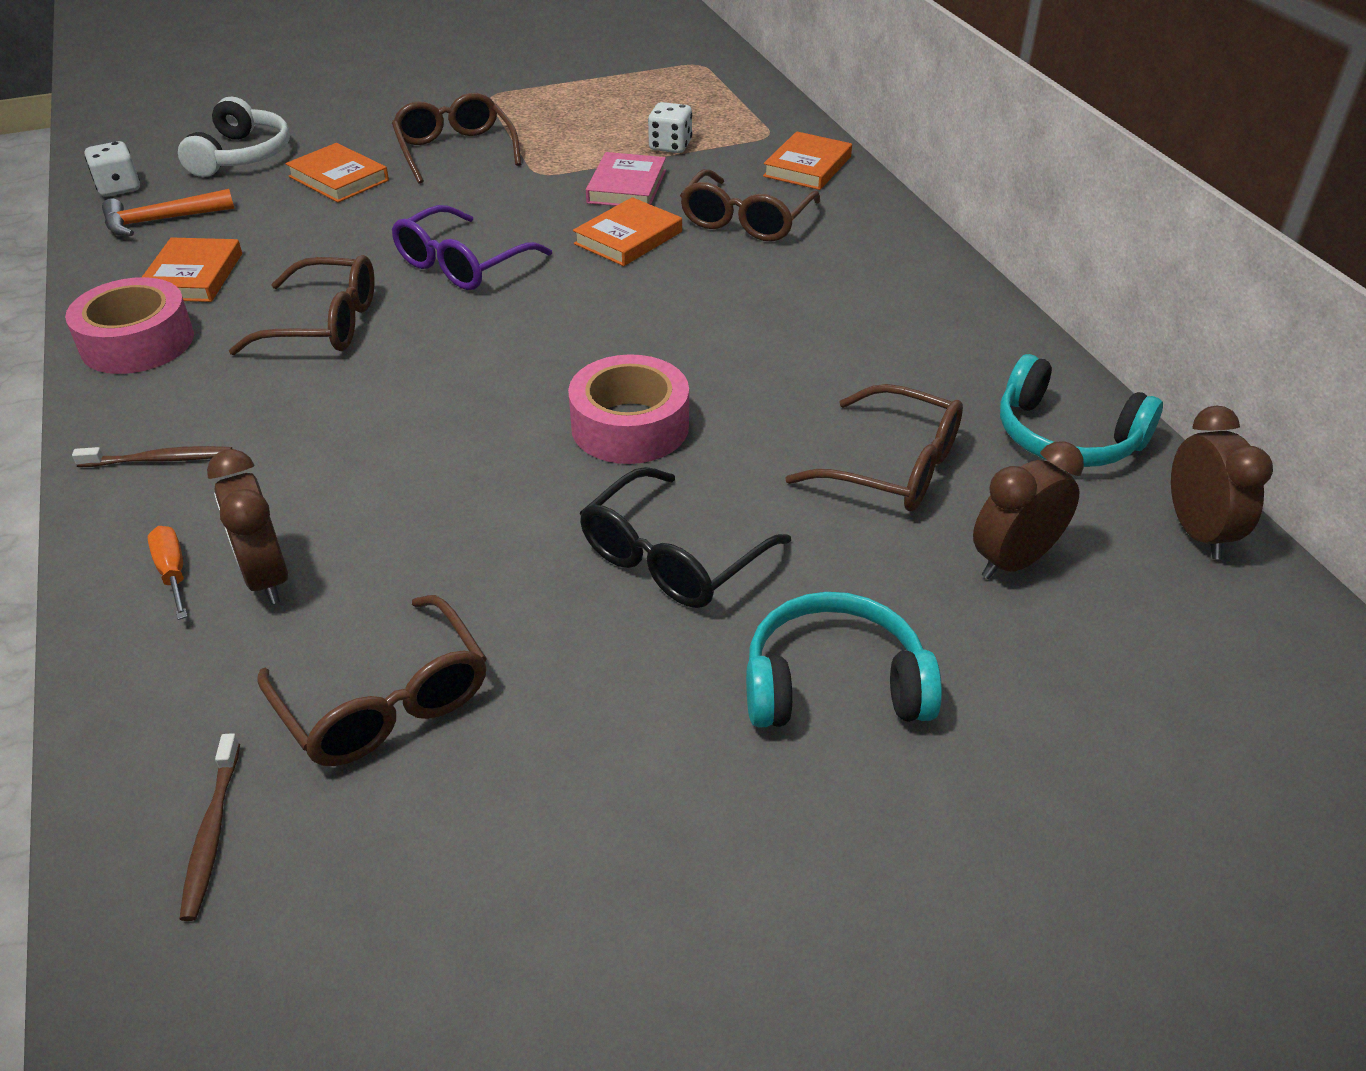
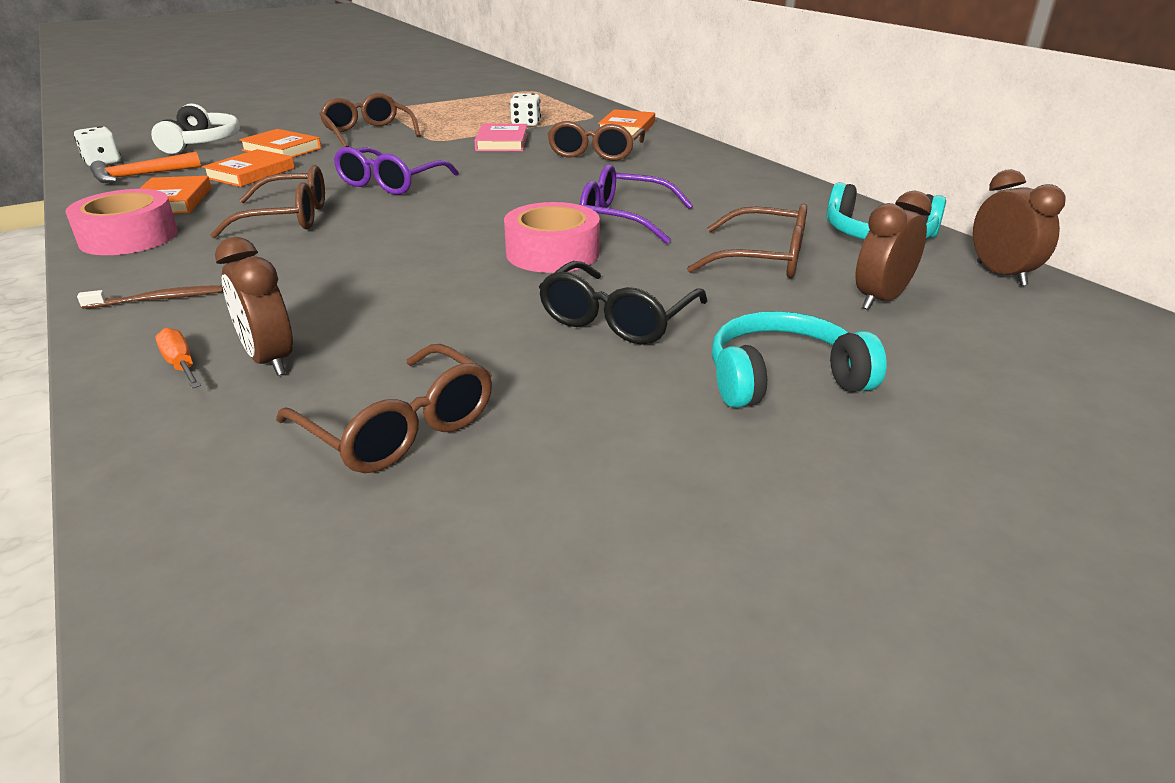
camera: 10 degrees left, 10 degrees down
(211, 834) = (250, 539): brown toothbrush -> none
(628, 238) = (513, 164): orange book -> orange book (251, 173)
(741, 368) = (624, 219): none -> purple glasses

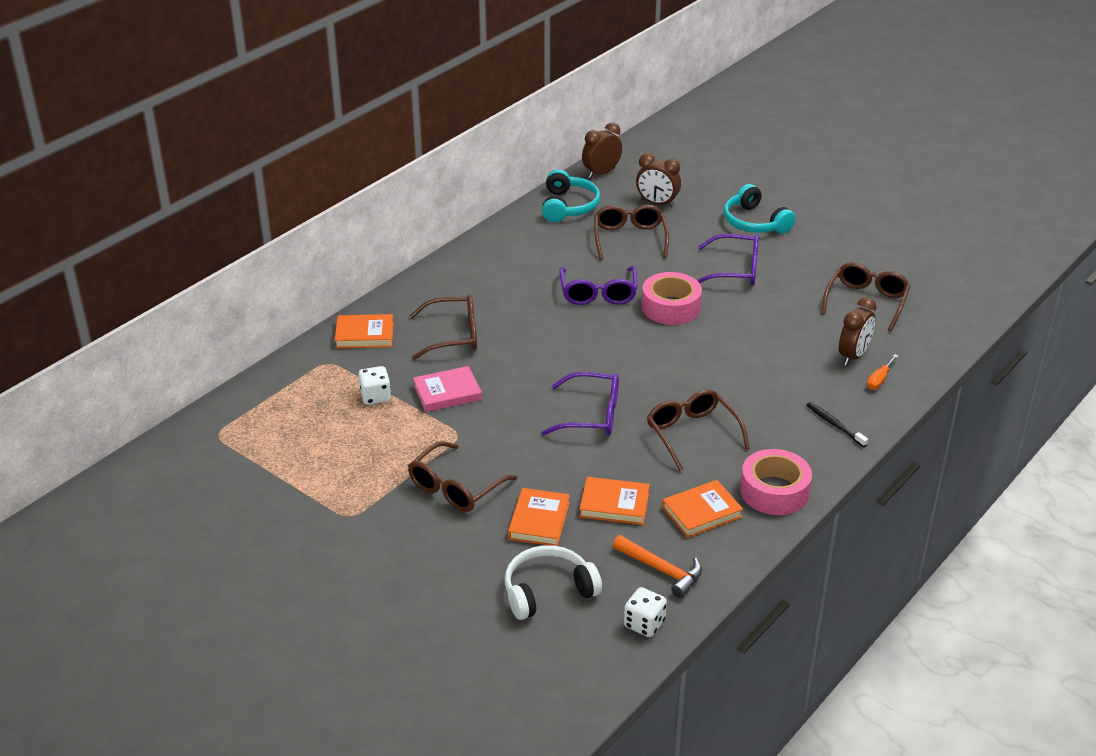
camera: 110 degrees left, 5 degrees up
(159, 299) = (834, 424): brown toothbrush -> black toothbrush
(617, 319) = (734, 270): black glasses -> purple glasses

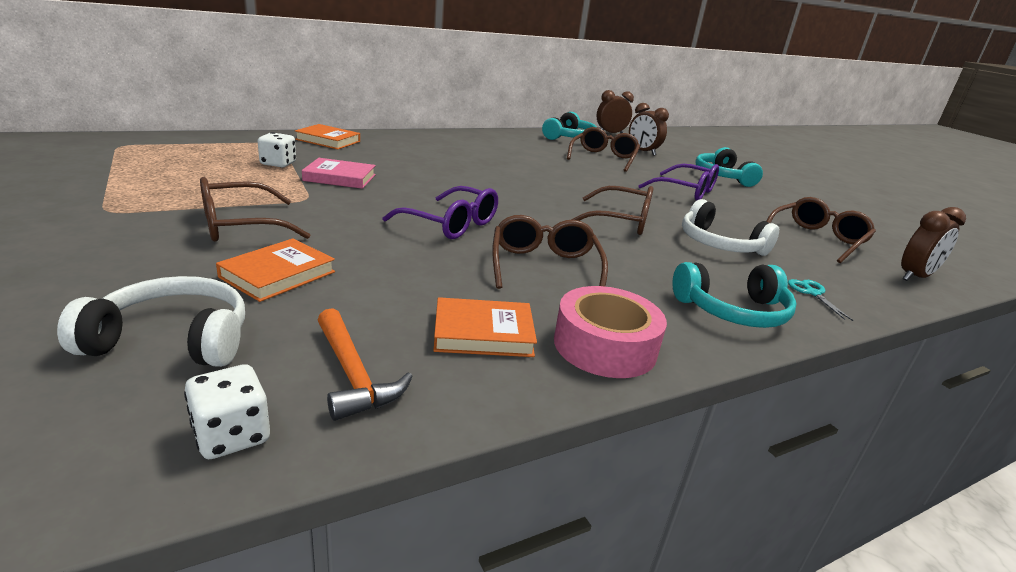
camera: 20 degrees right, 10 degrees down
(453, 336) = (394, 157): brown glasses -> brown glasses (620, 221)
(598, 293) = (546, 171): purple glasses -> none
(614, 504) = (383, 290): orange book -> none
(671, 307) = (605, 192): pink tape -> none
(796, 346) = (719, 244): none -> white headphones
(834, 424) = (733, 311): black toothbrush -> turquoise headphones
(853, 356) = (785, 267): brown clock -> brown clock (915, 277)
(879, 380) = (812, 293): orange screwdriver -> turquoise scissors

